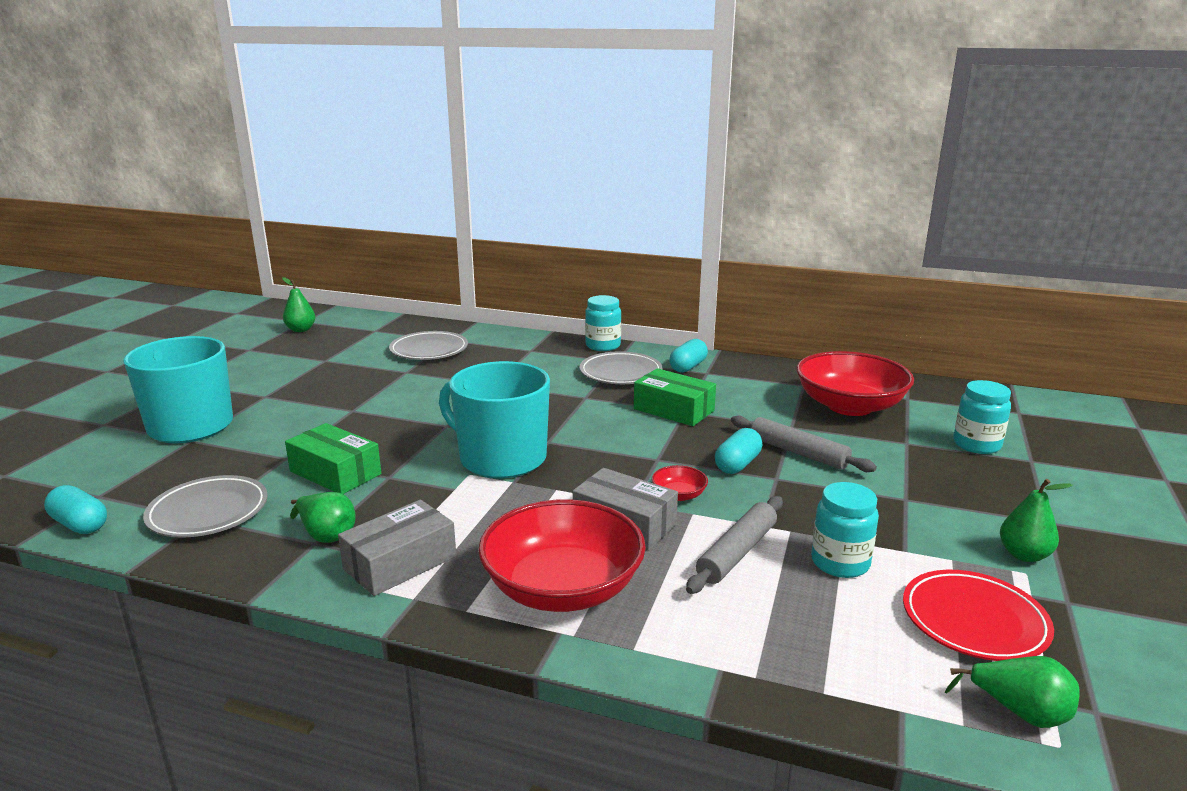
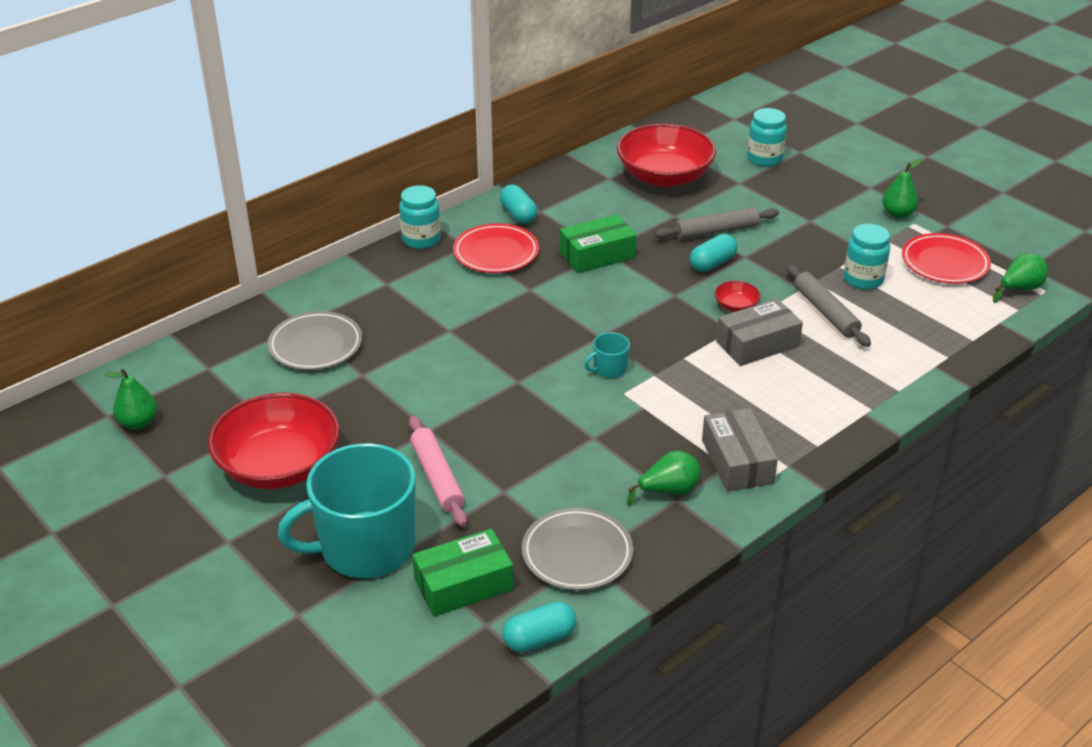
camera: 60 degrees left, 15 degrees up
(291, 428) = (437, 477): none -> pink rolling pin
(335, 473) = (560, 466): green box -> green box (463, 584)
(501, 458) = (609, 369): turquoise mug -> turquoise mug, size x0.40
(562, 588) = (818, 397): red bowl -> red bowl (279, 466)
(620, 373) = (496, 253): grey plate -> red plate
(737, 464) = (712, 263): turquoise capsule -> turquoise capsule turned 75 degrees clockwise

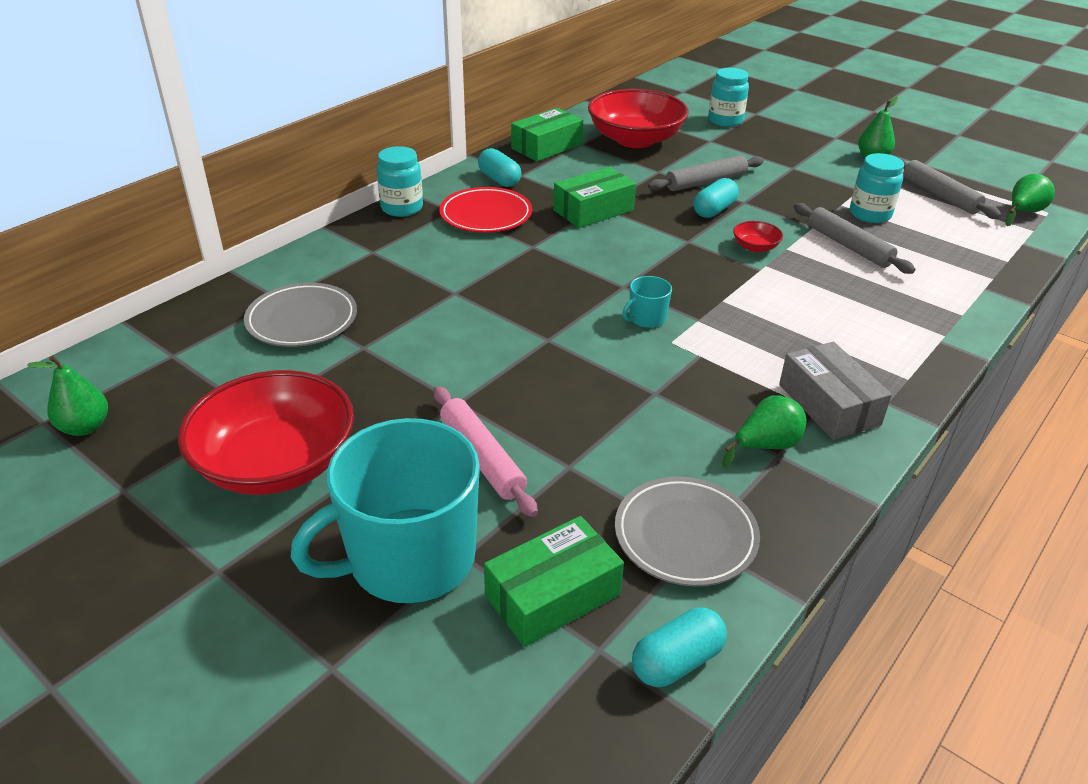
camera: 10 degrees left, 0 degrees up
(574, 179) = (546, 146): none -> green box
(757, 344) = (794, 281): grey box -> none
(944, 263) = (940, 195): red plate -> grey rolling pin

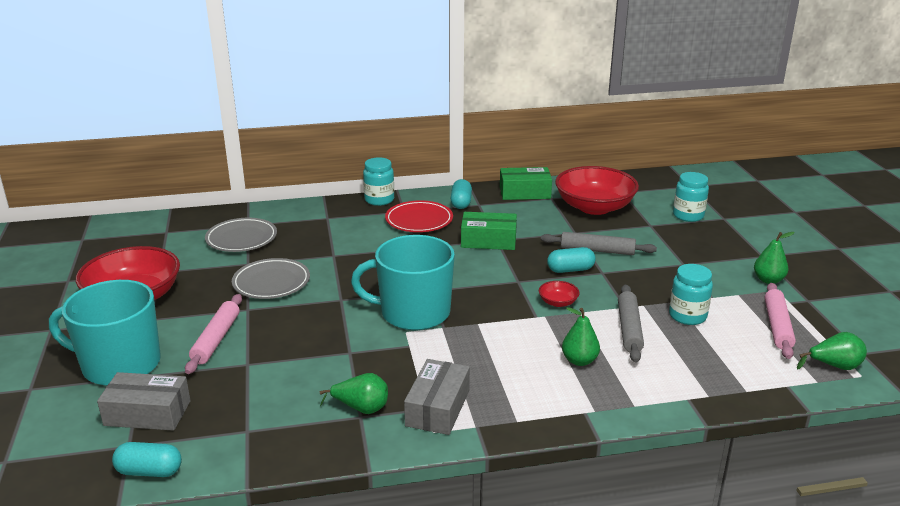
camera: 40 degrees right, 10 degrees down
(85, 427) = (92, 248): green pear -> green pear (579, 361)
(552, 595) = (147, 413): green box -> grey box
(646, 318) = (413, 313): turquoise mug -> turquoise mug, size x2.47
(685, 536) = (245, 424): grey plate -> grey plate (271, 282)
(940, 195) = (777, 326): grey rolling pin -> pink rolling pin

